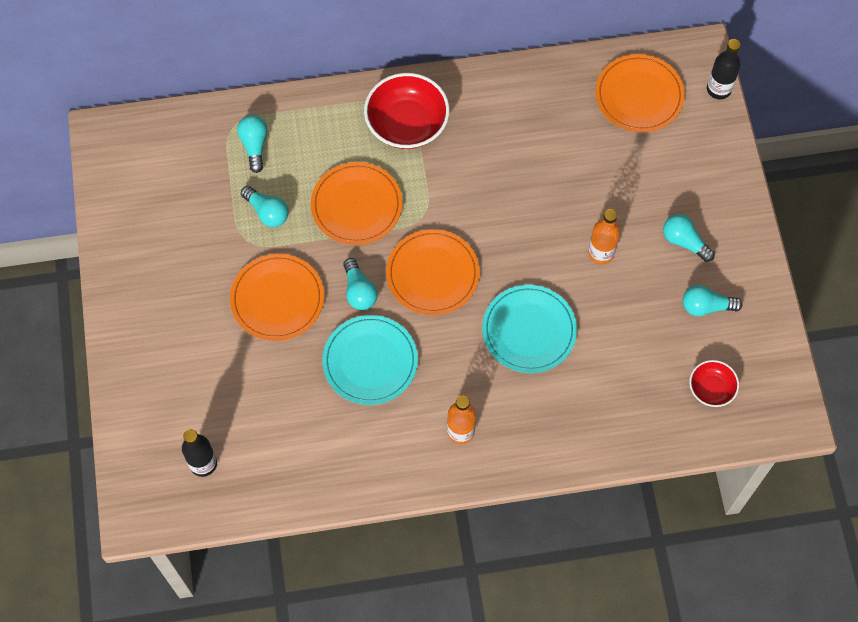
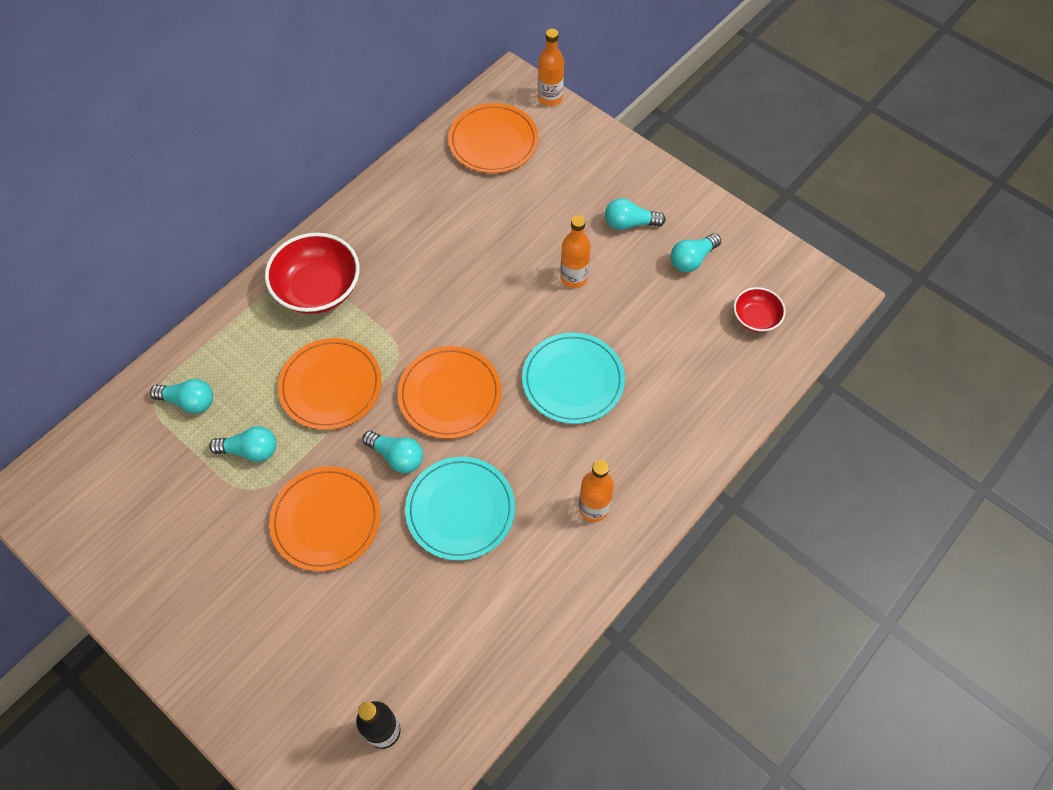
camera: 40 degrees left, 5 degrees down
(254, 145) = (189, 401): turquoise light bulb -> turquoise light bulb turned 150 degrees clockwise
(718, 89) = (550, 98): black bottle -> orange bottle

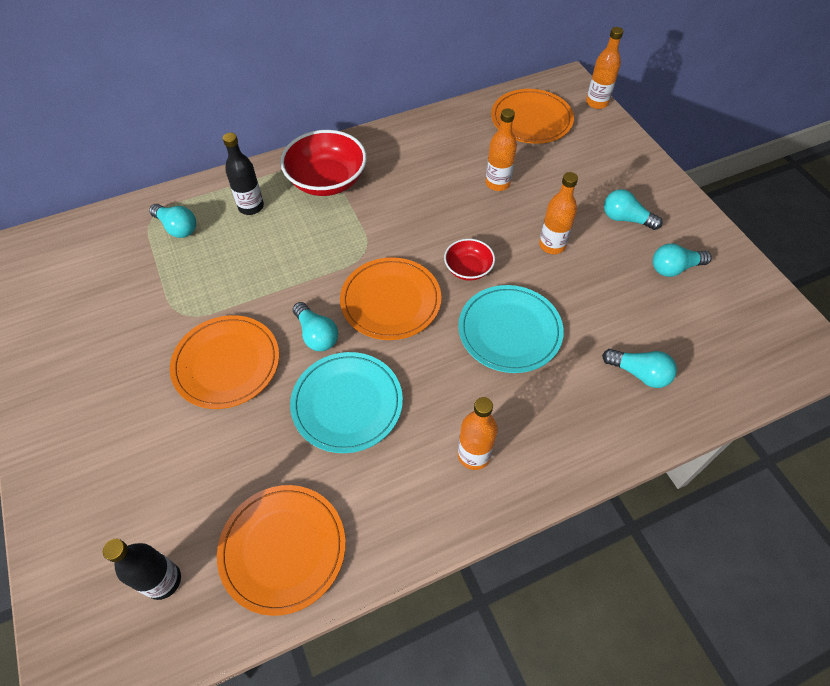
camera: 25 degrees right, 5 degrees down
(250, 450) = (200, 282): turquoise light bulb -> turquoise light bulb (639, 373)
(254, 348) = (251, 207): none -> black bottle
(331, 386) = (294, 257): orange plate -> orange plate (283, 549)
(493, 228) = (497, 183): none -> orange bottle
(755, 318) = (719, 342): red bowl -> red bowl (468, 269)

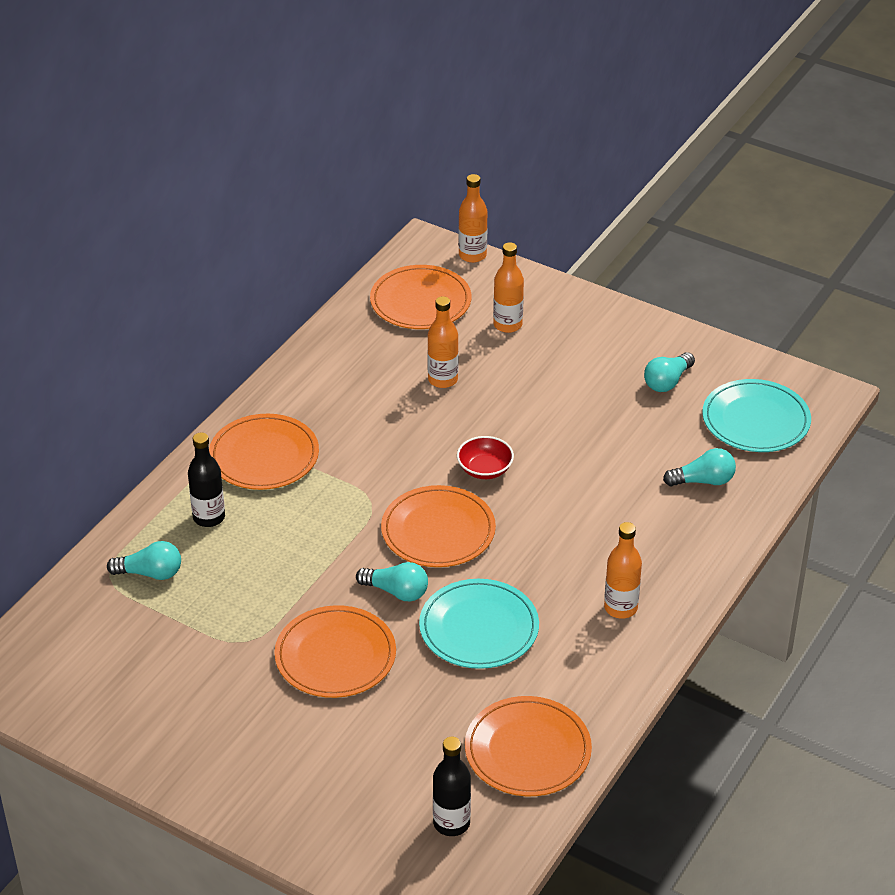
camera: 35 degrees left, 15 degrees down
(327, 180) = (264, 456): red bowl -> orange plate
(509, 331) = (568, 502): turquoise plate -> turquoise plate (755, 420)
(552, 245) = (544, 412): orange bottle -> orange bottle (507, 325)
(625, 219) = (591, 358): turquoise light bulb -> none

